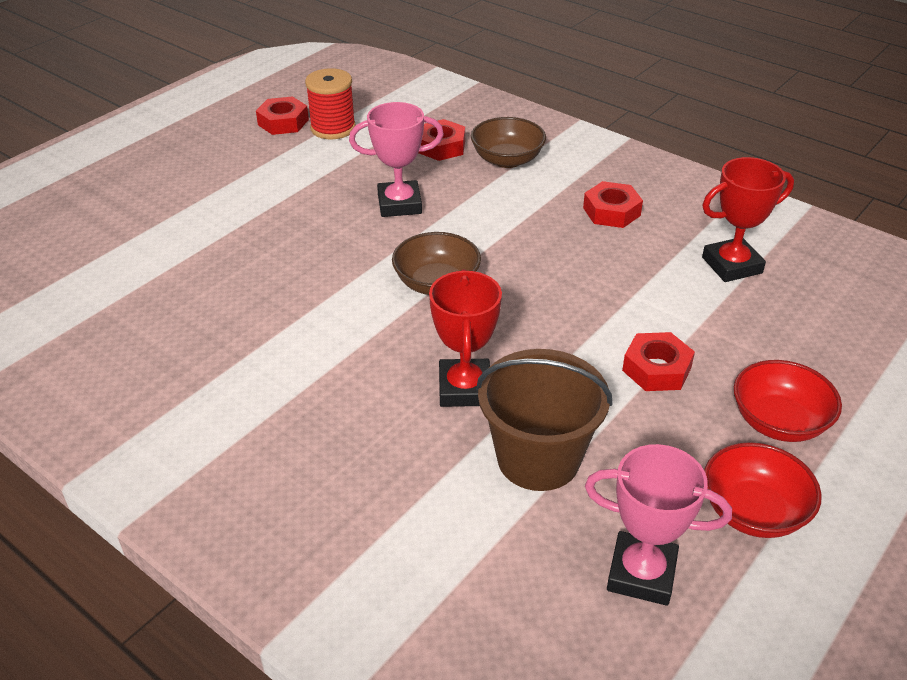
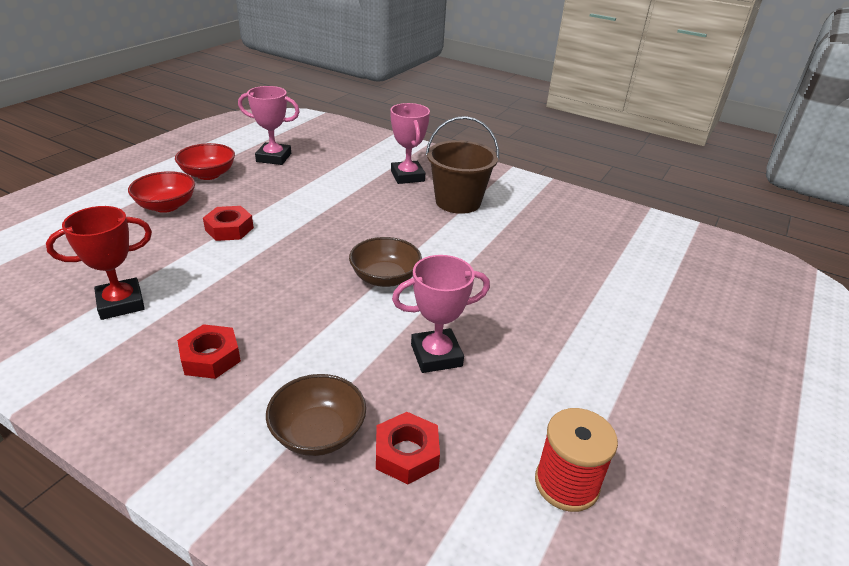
camera: 170 degrees right, 5 degrees down
(283, 122) = (643, 493): red nut -> none
(359, 496) = (407, 176): none -> pink trophy
(464, 388) = (358, 216): red trophy -> none
(538, 458) = (315, 189): brown bucket -> brown bucket (458, 202)

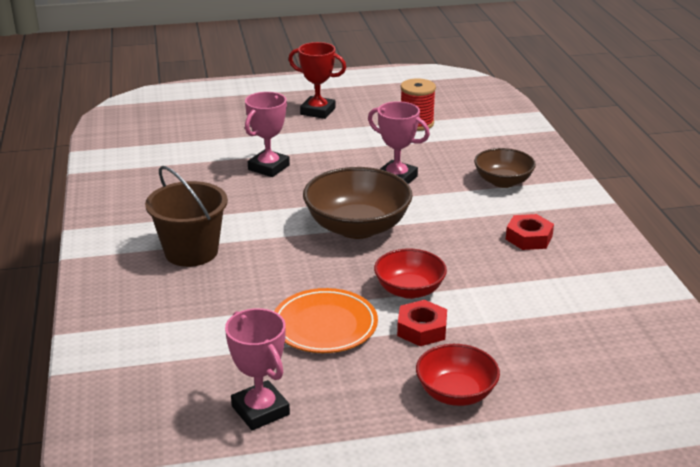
camera: 130 degrees left, 5 degrees down
(121, 303) = (566, 303): red trophy -> red trophy (318, 111)
(208, 174) = (366, 422): red bowl -> red bowl (409, 290)
(299, 203) = (325, 325): none -> orange plate
(385, 278) = (357, 227): brown bowl -> brown bowl, size x1.65
(406, 453) = (470, 158): red nut -> none
(407, 176) = (176, 301): pink trophy -> pink trophy (268, 167)

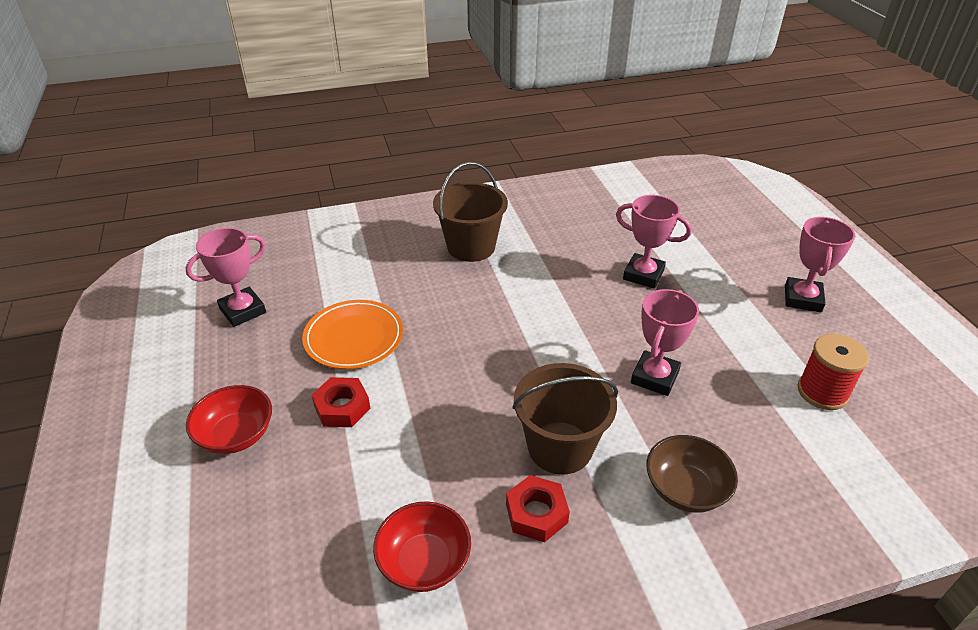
camera: 85 degrees right, 10 degrees up
(318, 111) = (802, 299): red trophy -> pink trophy
(357, 227) = (533, 349): brown bowl -> none
(409, 290) = (412, 396): red bowl -> red bowl (424, 562)
(468, 224) = (560, 447): none -> brown bucket

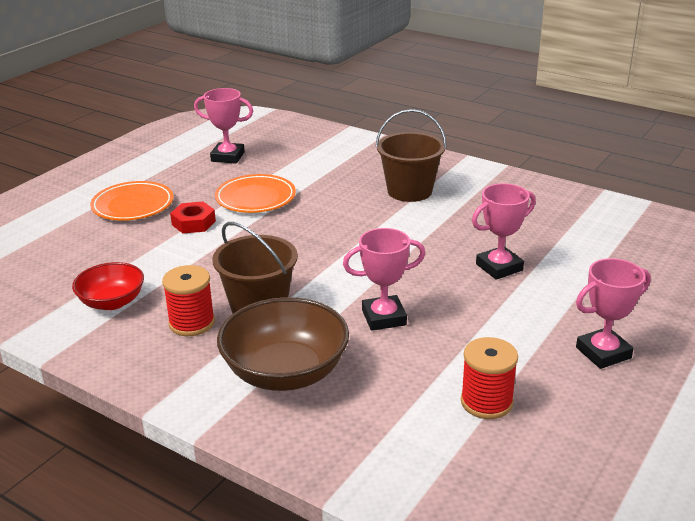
camera: 50 degrees right, 10 degrees down
(236, 435) = (133, 205): red bowl -> orange plate
(536, 513) = (192, 323): red nut -> red spool
(643, 275) = (499, 267): pink trophy -> pink trophy turned 75 degrees clockwise
(685, 489) = (285, 372): brown bowl -> brown bowl, size x1.65

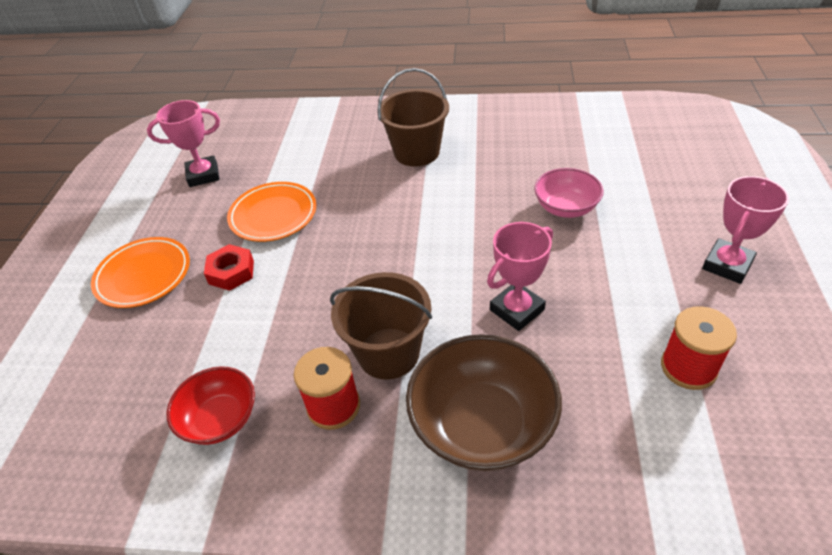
camera: 25 degrees left, 15 degrees up
(499, 267) = (566, 207): pink trophy -> pink bowl

